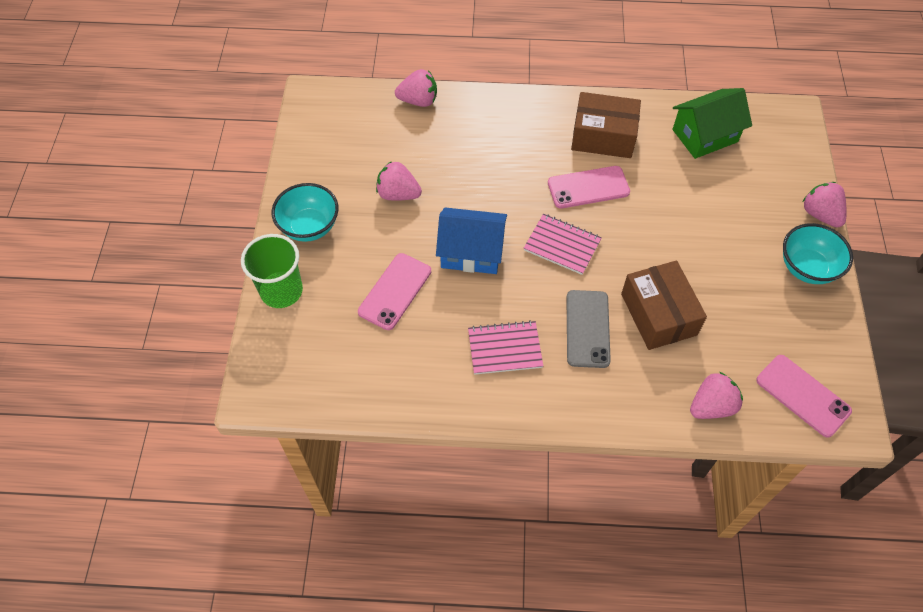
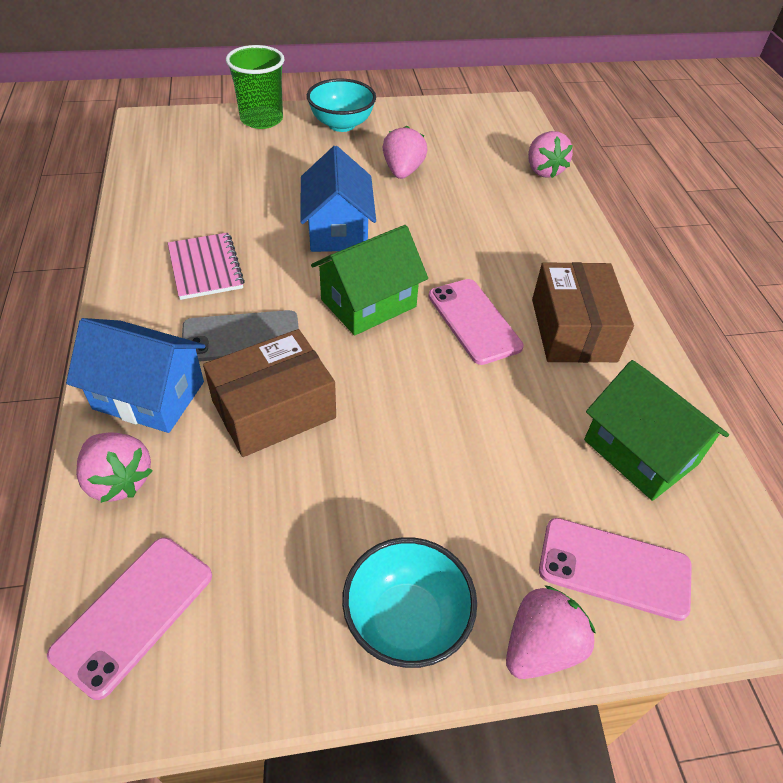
camera: 75 degrees right, 10 degrees down
(395, 291) = (273, 183): pink phone -> pink phone (614, 568)
(562, 245) = (368, 303): pink notebook -> green house
(639, 389) = (149, 395): none -> blue house

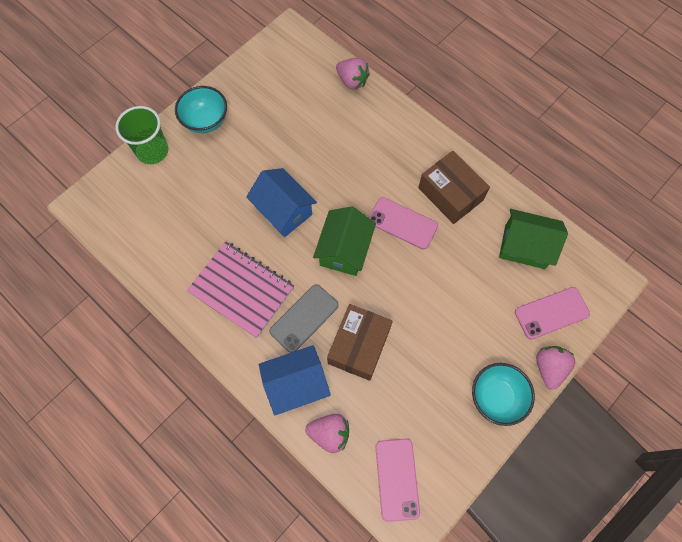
camera: 35 degrees left, 20 degrees up
(205, 268) = (241, 290): pink notebook -> pink notebook, size x1.56
(402, 171) = (277, 138): pink strawberry -> none

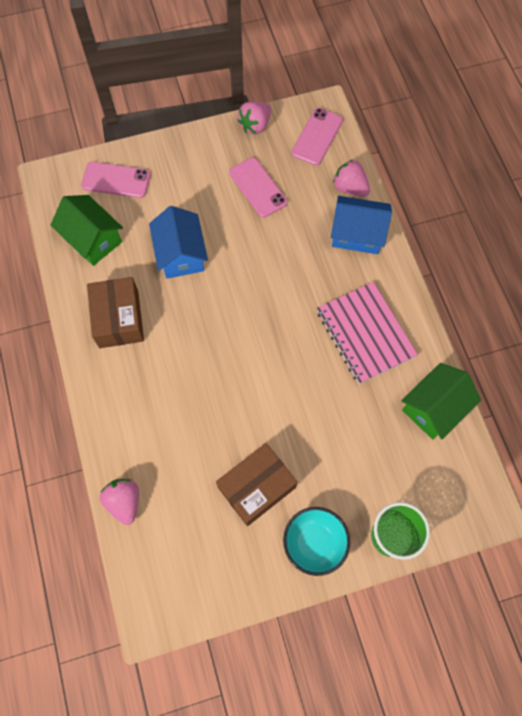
camera: 150 degrees left, 0 degrees up
(283, 210) = (285, 389): blue house -> blue house (181, 254)
(304, 318) = (322, 280): grey phone -> none
(344, 250) = (251, 320): green house -> green house (434, 408)
(359, 346) = (289, 236): brown box -> brown box (256, 487)
(402, 223) = (182, 316): pink phone -> pink phone (257, 187)
(496, 397) = (206, 148): turquoise bowl -> none
(549, 368) = (151, 146): pink strawberry -> pink strawberry (255, 125)

